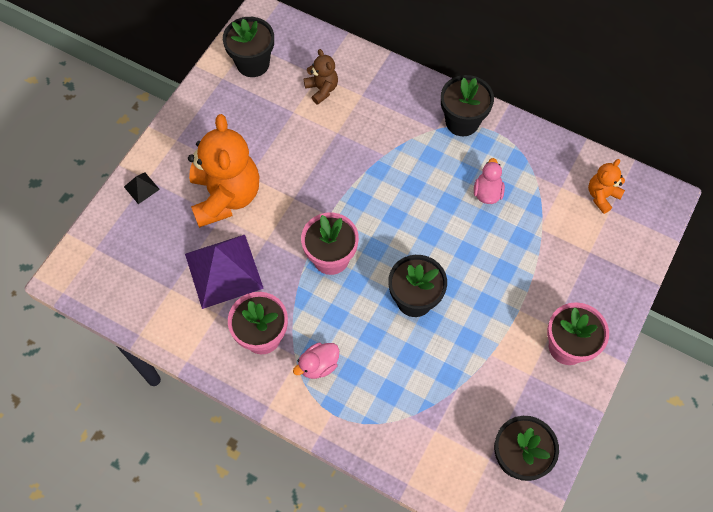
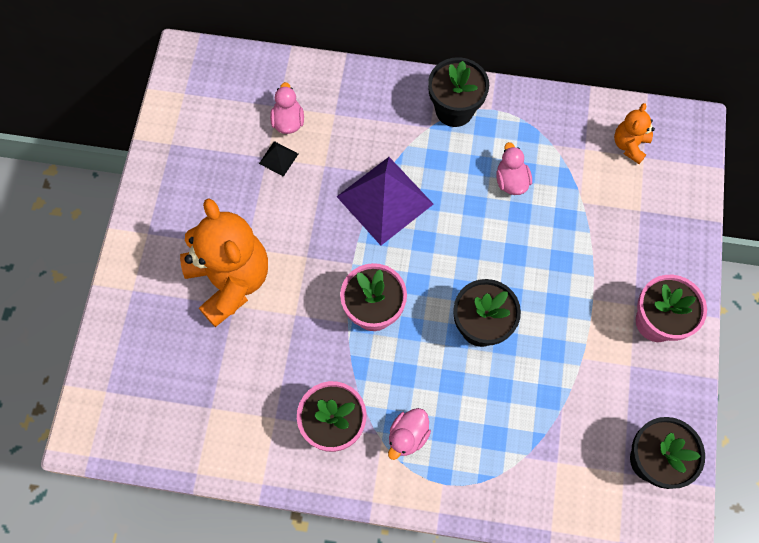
camera: 20 degrees left, 5 degrees up
(141, 188) = (130, 302): black pyramid -> black pyramid (278, 158)
(223, 271) = (262, 366): purple pyramid -> purple pyramid (385, 200)
(253, 63) = (199, 116): black flower pot -> none
(322, 89) = (288, 121): brown teddy bear -> pink duck

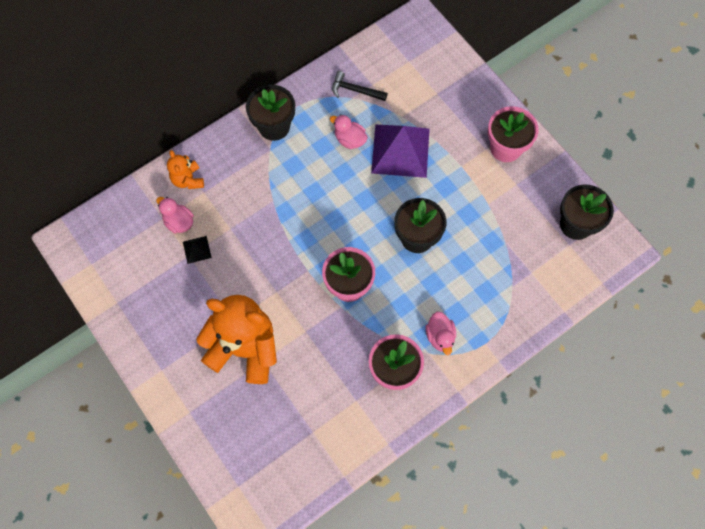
camera: 45 degrees left, 0 degrees up
(385, 200) = (288, 216): purple pyramid -> purple pyramid (400, 150)
(563, 141) = (355, 90): none -> black hammer
(629, 145) = (394, 61): orange teddy bear -> orange teddy bear (188, 180)

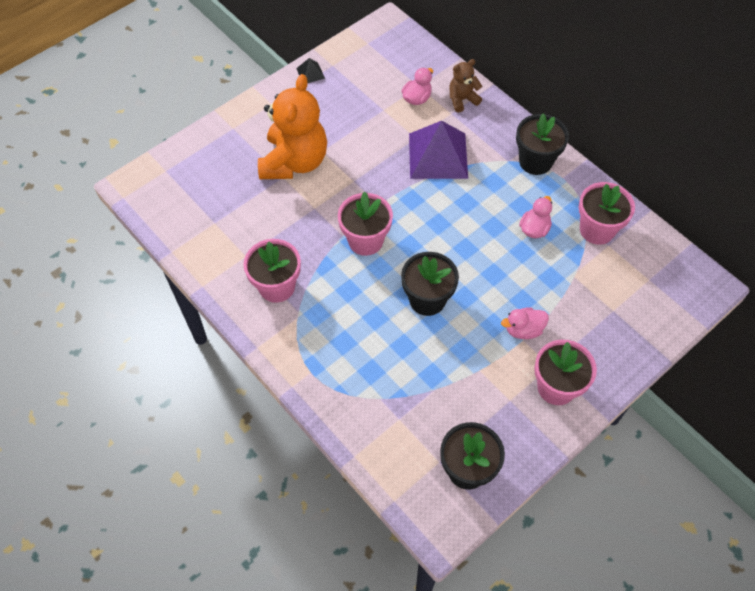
camera: 85 degrees right, 10 degrees down
(188, 180) = (462, 100): orange teddy bear -> brown teddy bear
(197, 249) = (390, 115): black pyramid -> black pyramid (310, 73)
(355, 90) = (597, 230): black hammer -> pink flower pot
(400, 150) = (530, 278): purple pyramid -> purple pyramid (438, 155)
(440, 336) = (316, 327): pink duck -> pink duck (523, 330)

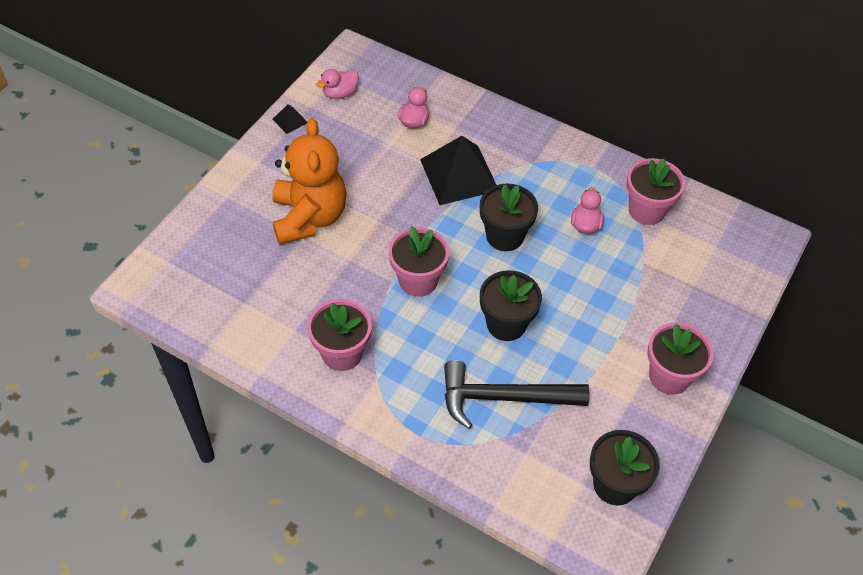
camera: 20 degrees left, 5 degrees down
(399, 364) = (504, 398): none -> black hammer
(438, 155) = (459, 175): purple pyramid -> black pyramid
(462, 100) = (461, 112): brown teddy bear -> none
(523, 330) = (614, 328): pink duck -> pink duck (340, 93)
(535, 161) = (560, 157): black flower pot -> black flower pot (504, 236)

